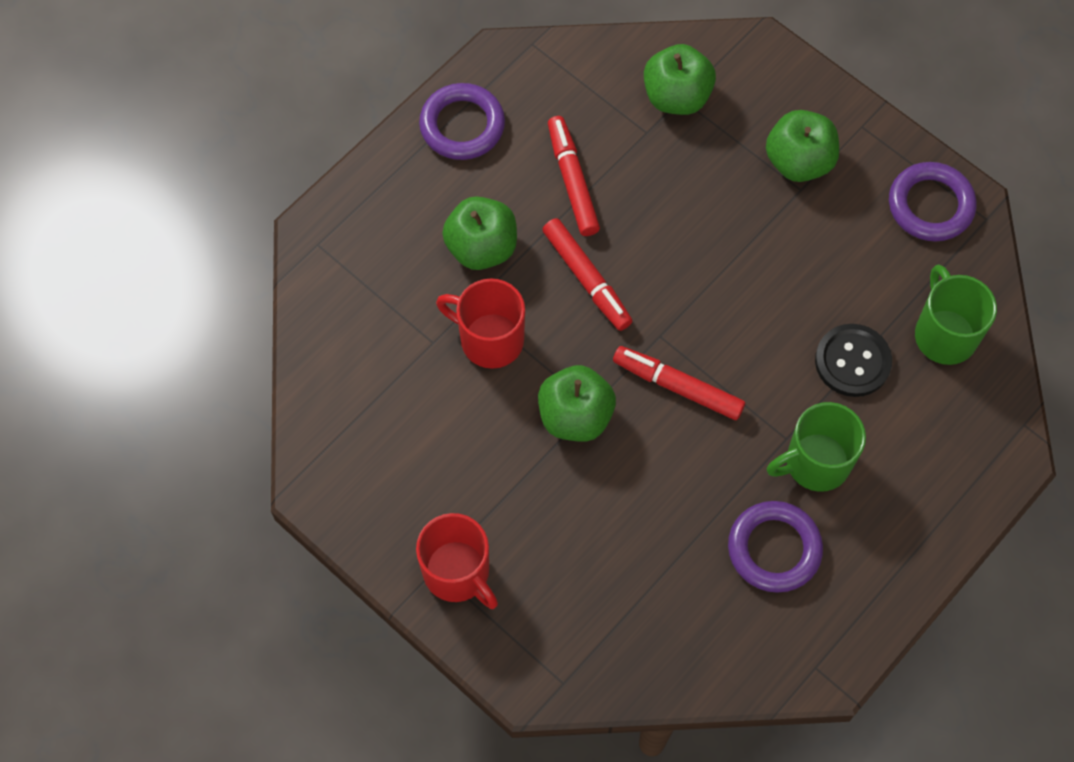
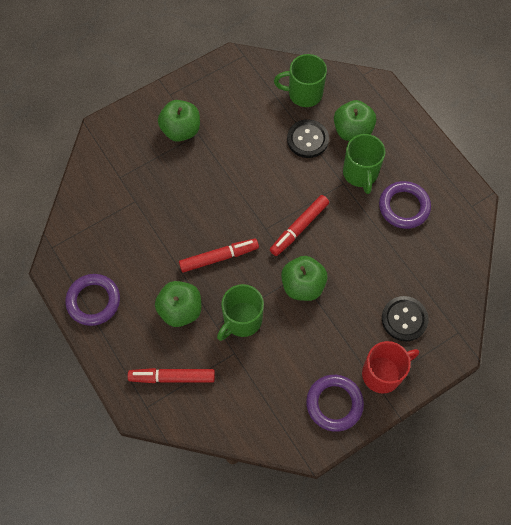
camera: 75 degrees left, 0 degrees up
(489, 339) = (242, 320): red mug -> green mug
(562, 589) = (404, 319): none -> black button
(572, 181) = (153, 249): red marker -> red marker (172, 377)
(676, 97) = (117, 179): green apple -> green apple (352, 131)
(930, 205) = (228, 77): purple ring -> purple ring (334, 403)

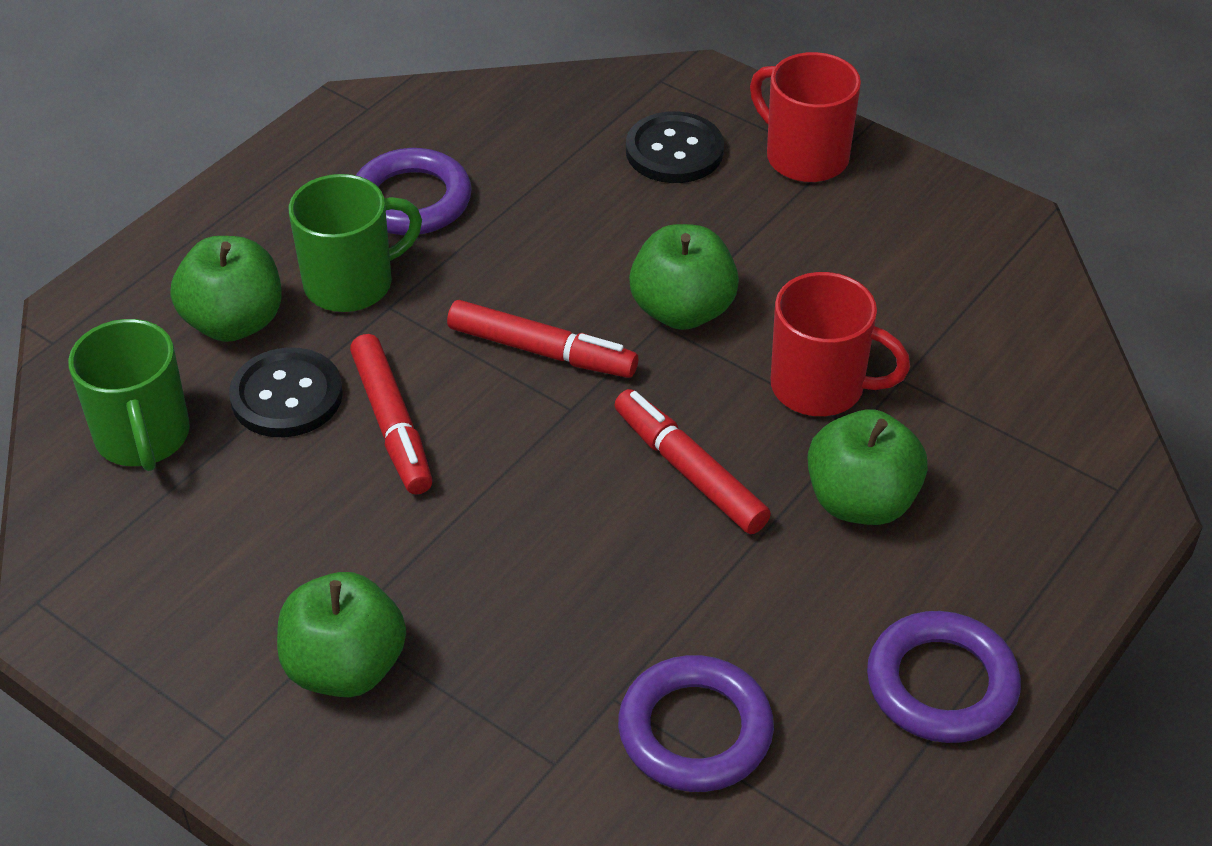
camera: 110 degrees left, 20 degrees down
(172, 377) = (1024, 465): red marker -> red marker (392, 424)
(242, 320) = (821, 387): green mug -> red mug
(334, 403) = (908, 207): purple ring -> purple ring (695, 730)

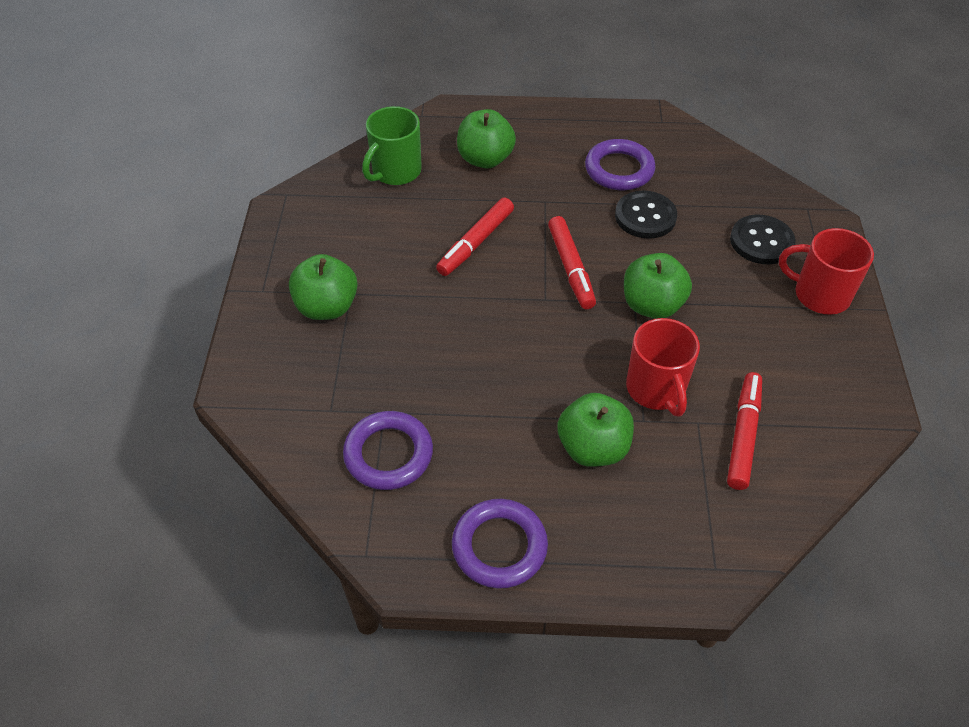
camera: 55 degrees right, 5 degrees up
(287, 396) = (459, 200): black button -> black button (645, 216)
(352, 283) = (546, 181): green mug -> none
(689, 471) = (547, 365): red marker -> red marker (743, 435)
(804, 157) = (819, 294): red mug -> red mug turned 75 degrees counterclockwise

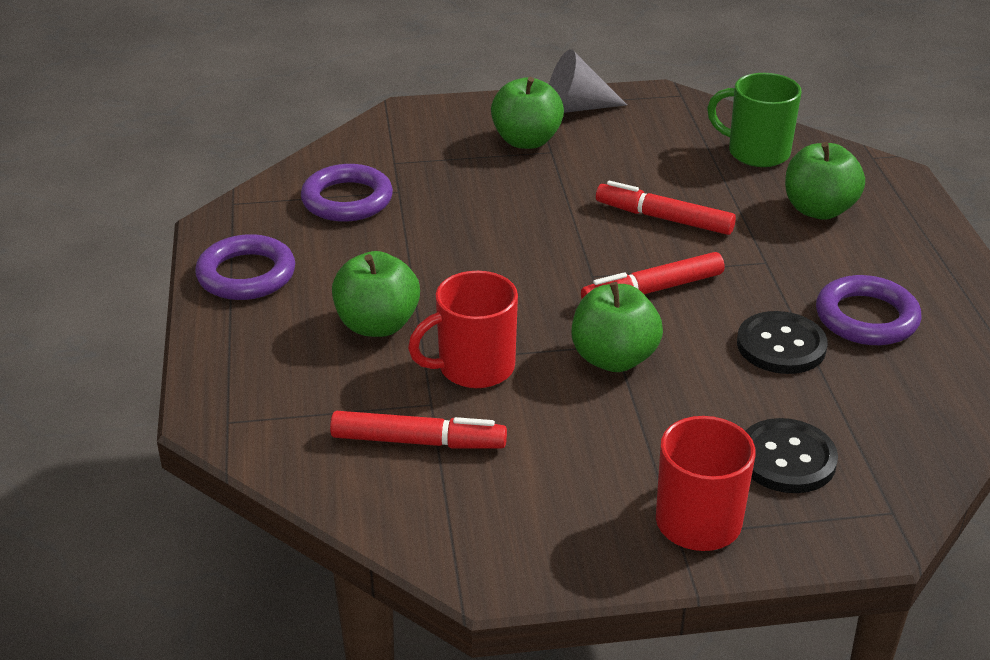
camera: 80 degrees right, 15 degrees down
(281, 264) = (576, 108): none -> grey cone

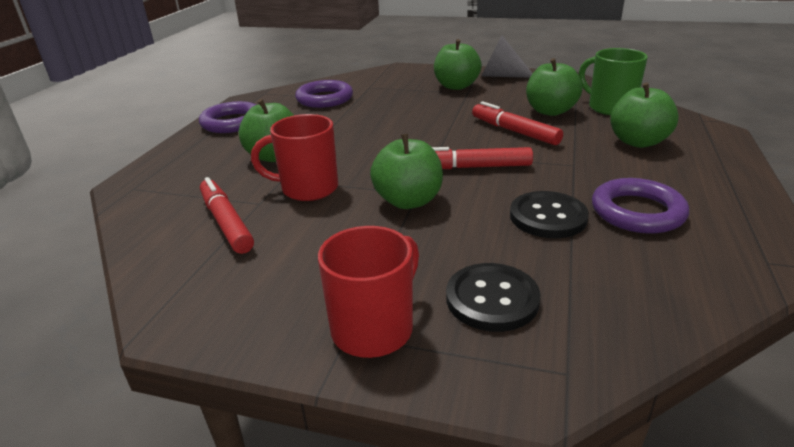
camera: 25 degrees right, 5 degrees down
(418, 441) = (226, 222): red marker -> red marker turned 150 degrees counterclockwise
(687, 172) = (550, 111): none -> green apple

